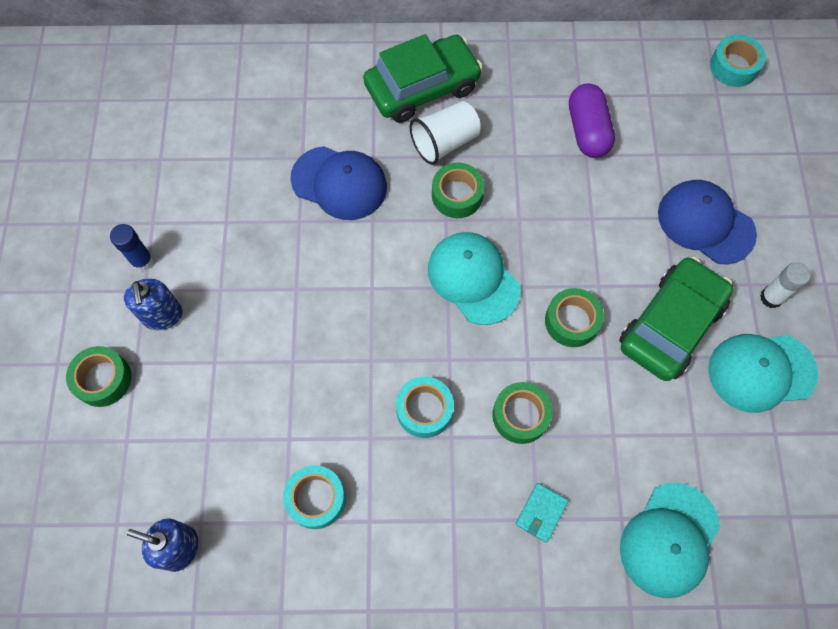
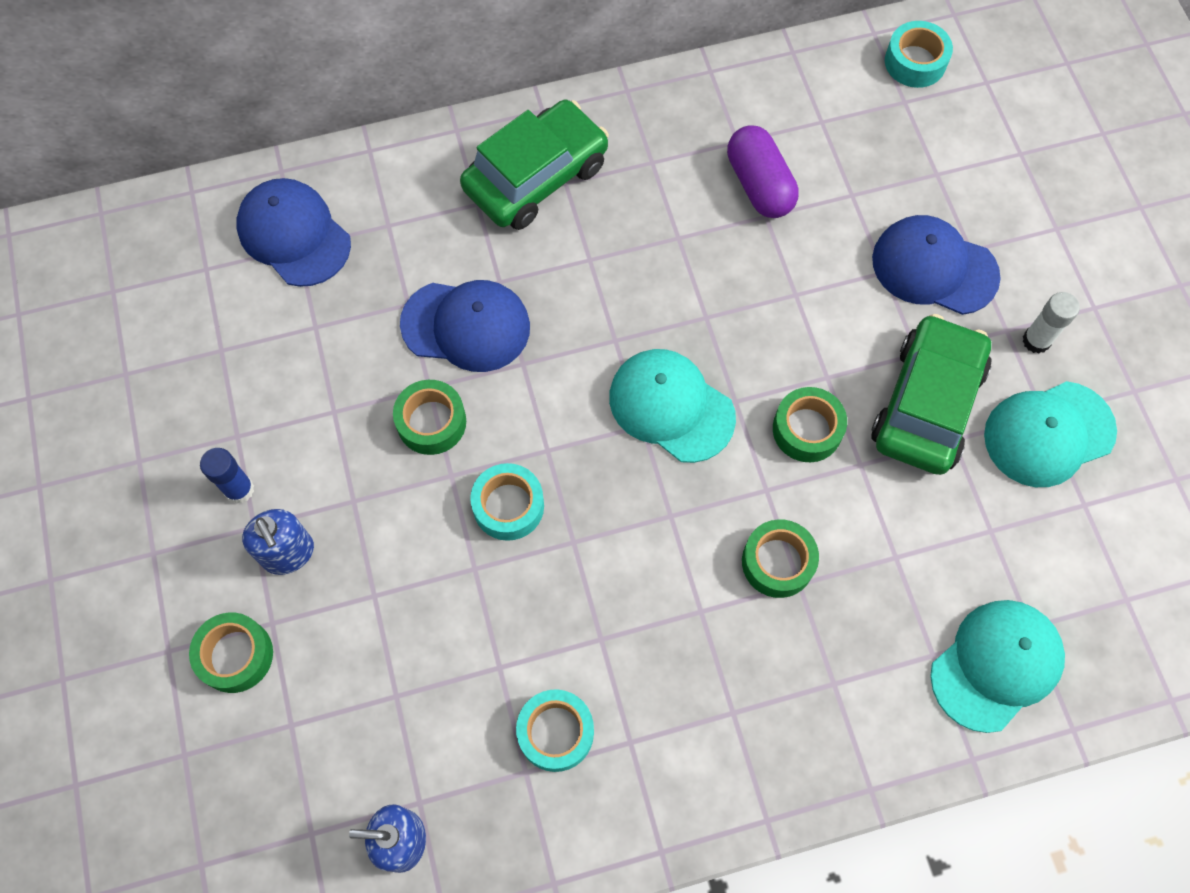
camera: 15 degrees left, 0 degrees up
(236, 89) = (294, 235): none -> blue cap
(424, 410) = (658, 586): turquoise tape -> turquoise tape (508, 506)
(445, 142) = (585, 241): white cup -> none
(457, 195) = (620, 305): green tape -> green tape (431, 422)
(541, 513) = (836, 674): turquoise wallet -> none
(669, 540) = (996, 665): turquoise cap -> turquoise cap turned 150 degrees counterclockwise

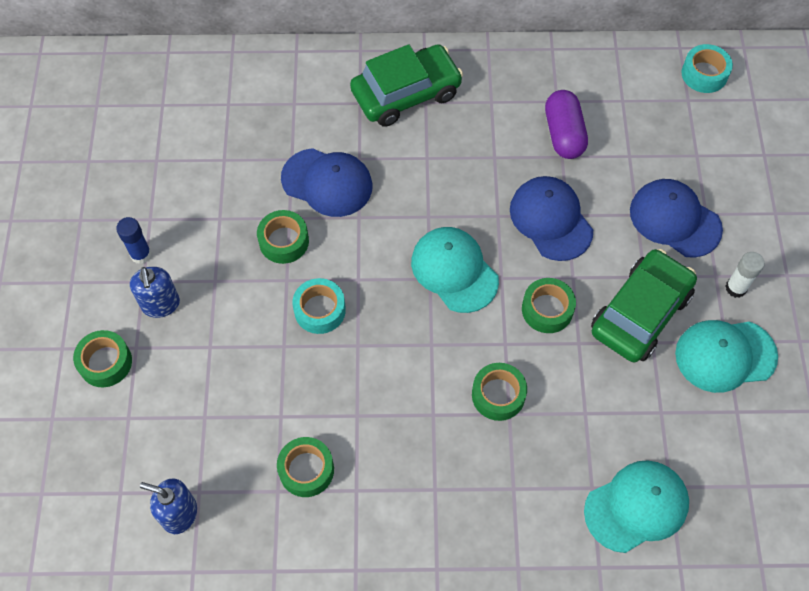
camera: 15 degrees right, 5 degrees down
(294, 235) = (228, 95): blue cap -> blue cap (551, 220)
(555, 732) = (306, 470): turquoise tape -> green tape

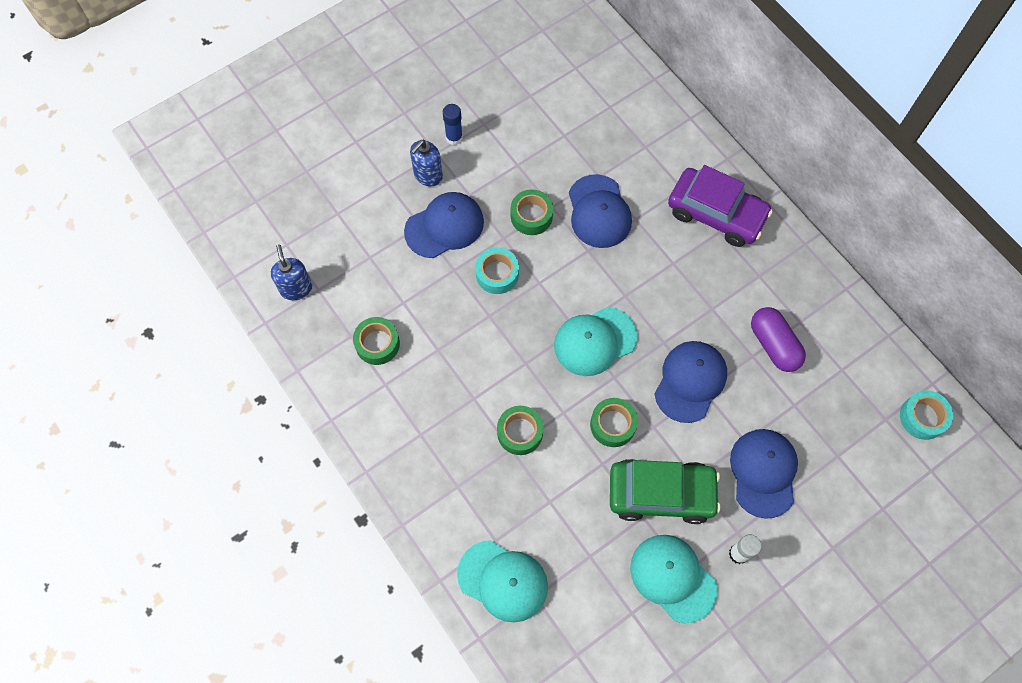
camera: 55 degrees right, 5 degrees up
(105, 362) = (364, 173): green tape -> none
(230, 325) = (444, 226): none -> blue cap
(406, 93) = (716, 213): green car -> purple car
(454, 271) = (595, 341): turquoise cap -> turquoise cap turned 135 degrees counterclockwise
(563, 134) = (773, 345): purple capsule -> purple capsule turned 75 degrees counterclockwise

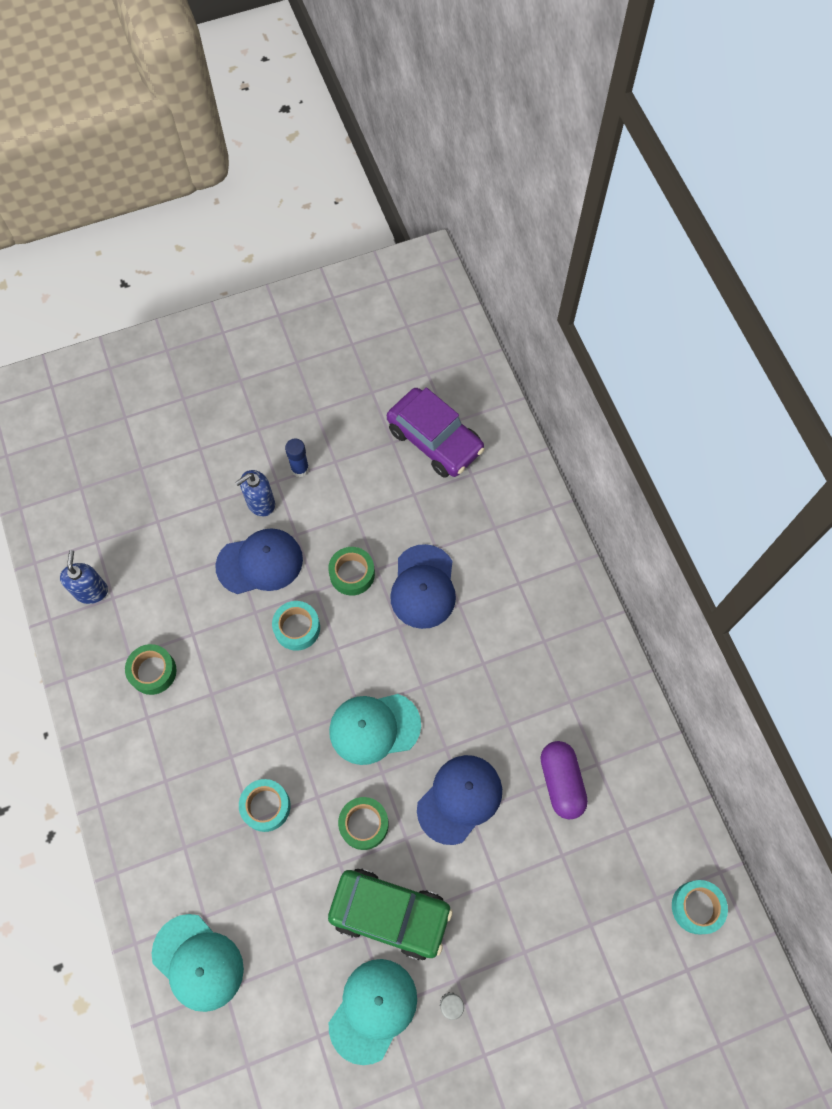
camera: 15 degrees right, 0 degrees up
(520, 432) = (266, 806): green tape -> turquoise tape
(673, 578) = (373, 1010): turquoise cap -> turquoise cap turned 60 degrees clockwise
(716, 213) = (546, 620): purple car -> purple car (435, 440)
(763, 473) = (505, 921): blue cap -> none

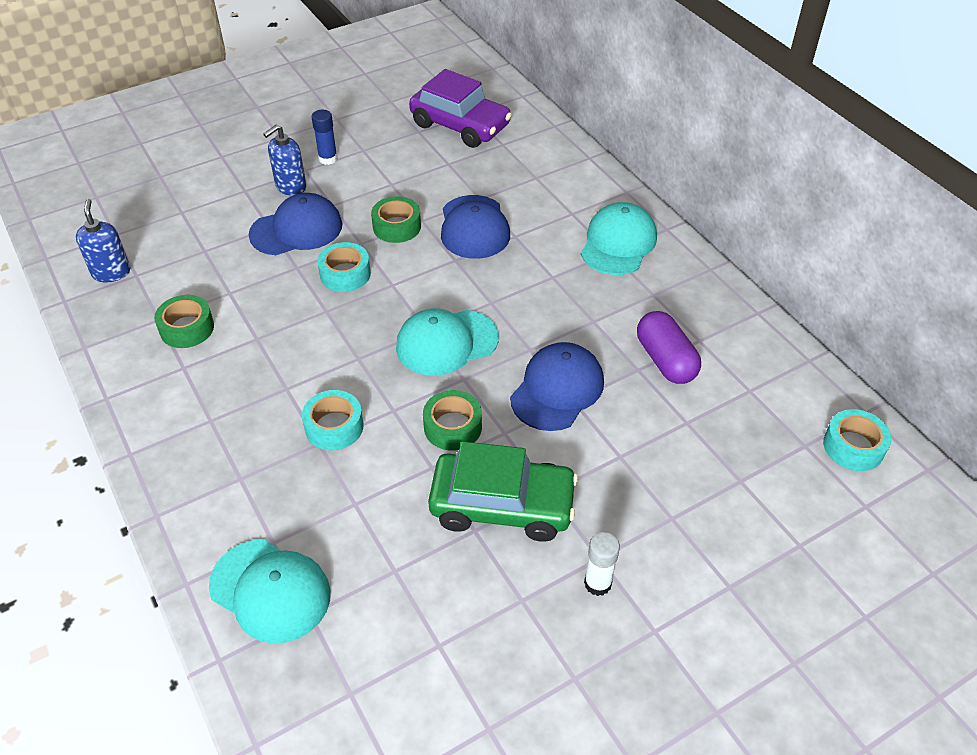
camera: 10 degrees left, 20 degrees down
(373, 1010) = (503, 605): turquoise cap -> turquoise cap (618, 243)

